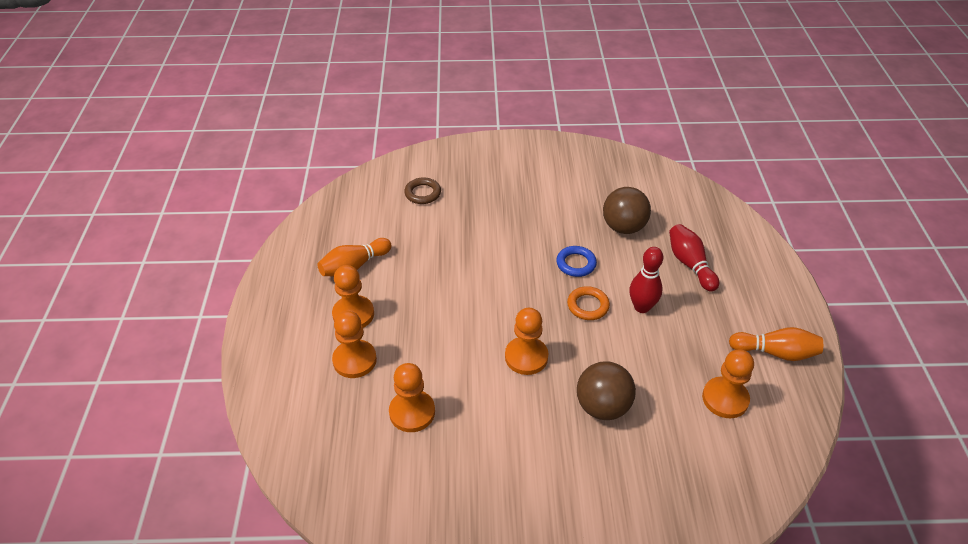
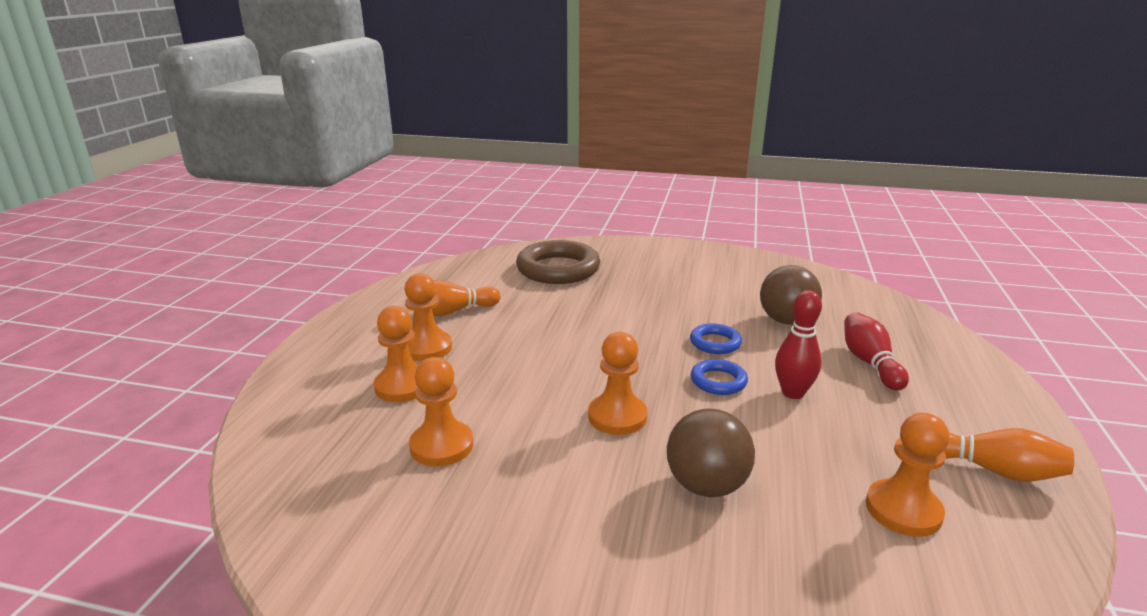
camera: 15 degrees right, 20 degrees down
(422, 193) = (558, 269): brown ring -> brown ring, size x2.02
(588, 306) = (718, 381): orange ring -> blue ring

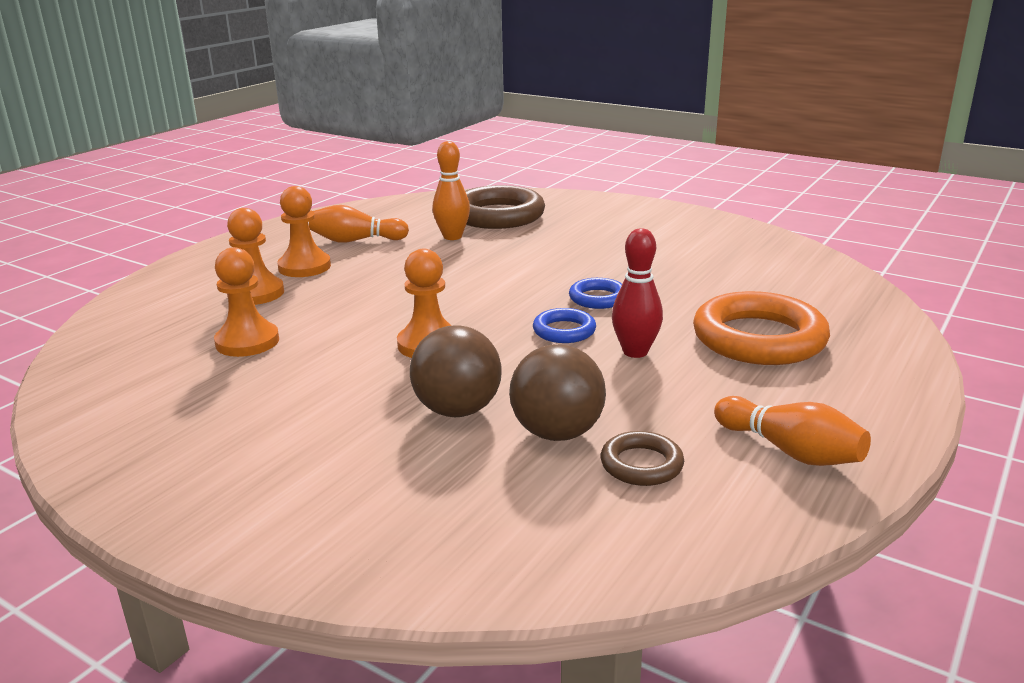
camera: 20 degrees right, 0 degrees up
(537, 296) = (452, 237): none -> orange bowling pin
(786, 321) = (703, 289): brown ball -> brown ball (557, 433)
(869, 363) = (759, 339): red bowling pin -> orange ring
(903, 510) = (641, 464): orange pawn -> brown ring

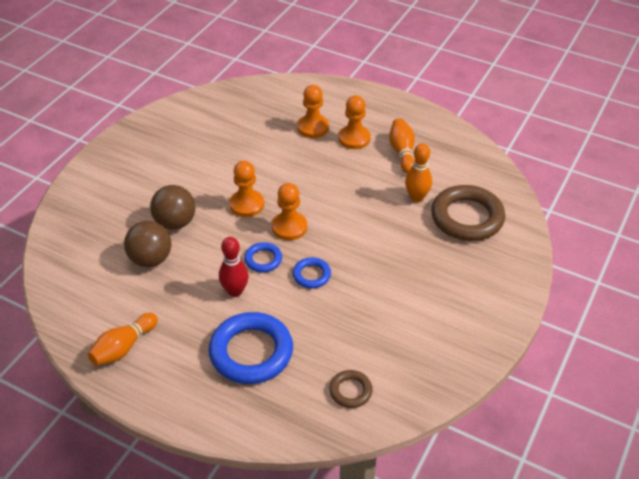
camera: 85 degrees right, 20 degrees up
(247, 342) = (251, 138): orange pawn -> orange pawn (289, 227)
(641, 464) = (120, 289): brown ring -> brown ring (350, 391)
(759, 339) = (251, 352): orange ring -> blue ring

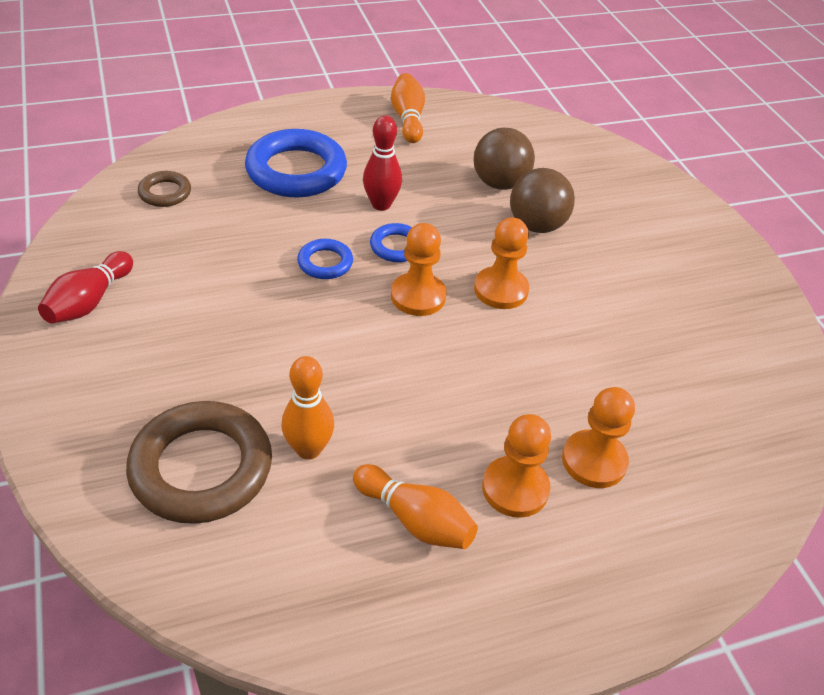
camera: 130 degrees right, 0 degrees up
(458, 334) = (89, 301): none -> red bowling pin

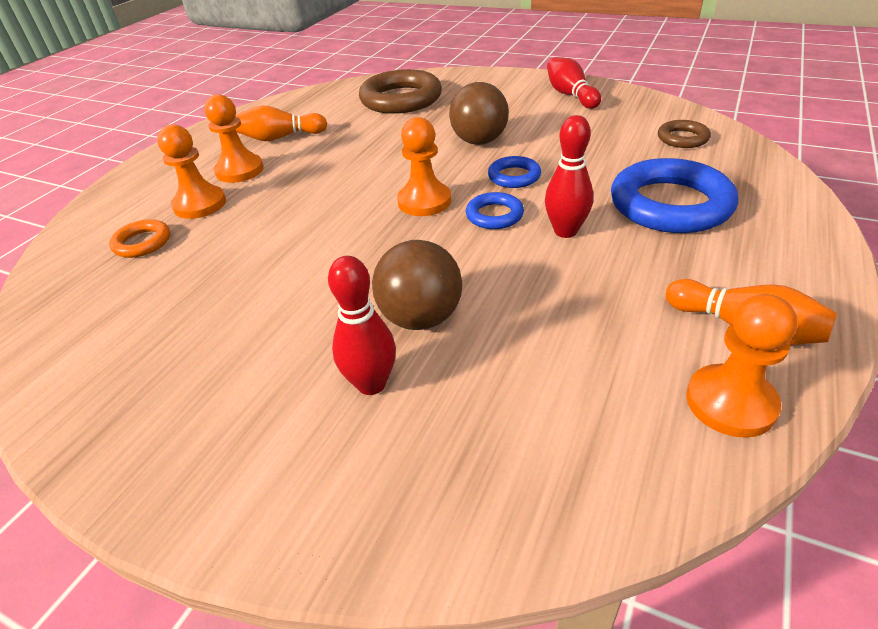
camera: 140 degrees right, 5 degrees down
(308, 449) = (366, 125): orange bowling pin -> none
(499, 183) = (522, 334): brown ball -> brown ball (479, 141)
(500, 290) = (374, 244): orange pawn -> orange pawn (730, 403)
(599, 217) = (371, 384): none -> red bowling pin
(676, 446) = (142, 243): none -> orange ring

